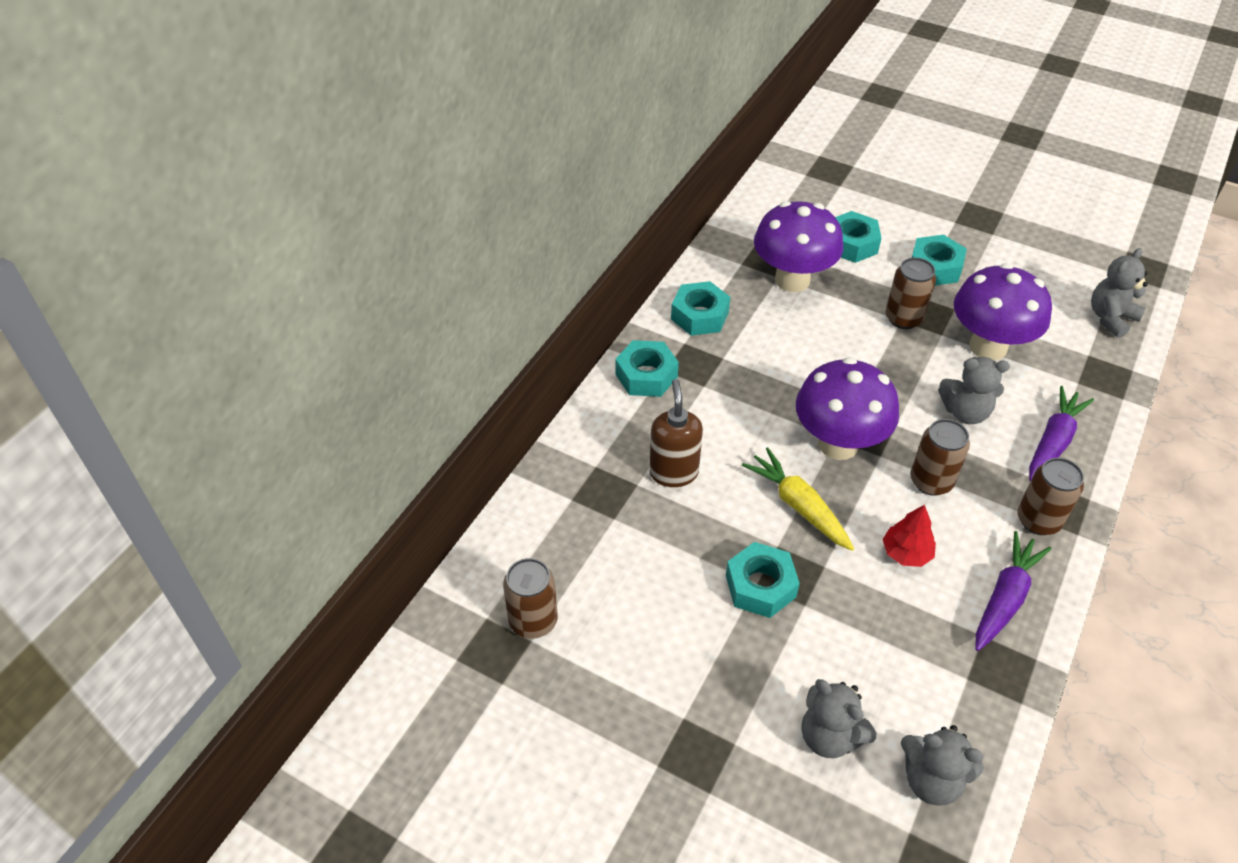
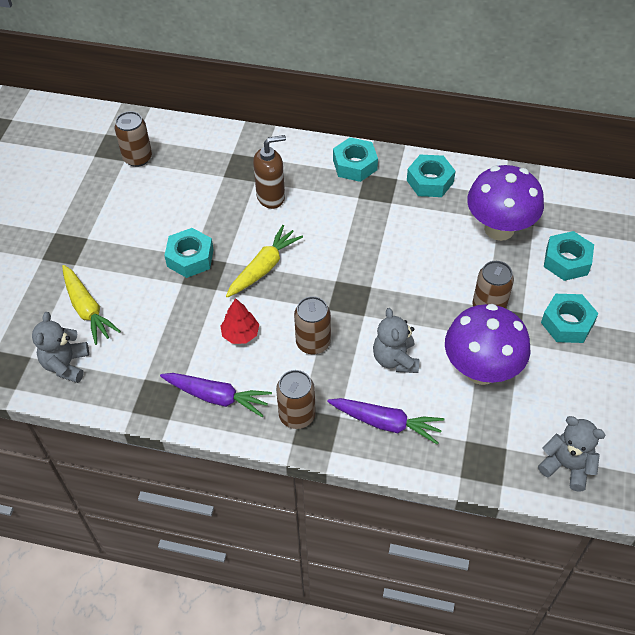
camera: 75 degrees right, 5 degrees up
(829, 736) = (87, 309): grey teddy bear -> yellow carrot
(838, 444) = (330, 282): purple mushroom -> none

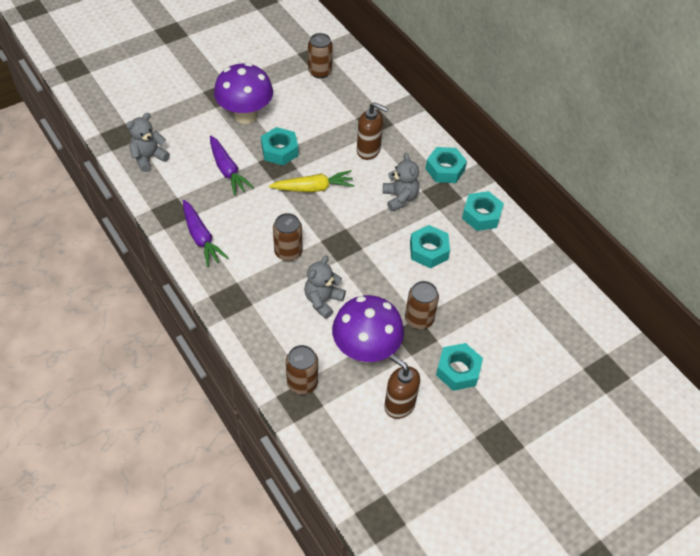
camera: 40 degrees right, 0 degrees up
(87, 309) = (193, 137): yellow carrot -> none
(240, 334) = (255, 214): red tree -> none
(297, 415) = (230, 283): brown can -> brown can (302, 383)
(386, 423) = (272, 330): purple carrot -> purple carrot (227, 170)
(499, 229) = (489, 279): purple mushroom -> purple mushroom (245, 115)
(560, 391) = (399, 405): none -> brown soap dispenser
(566, 261) = (509, 334): turquoise nut -> turquoise nut (428, 251)
(567, 466) = (345, 448): grey teddy bear -> grey teddy bear (400, 198)

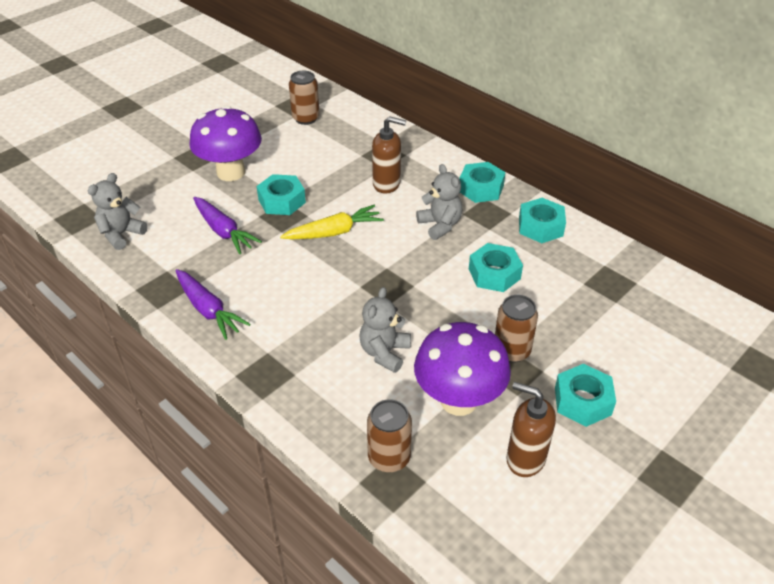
camera: 10 degrees left, 10 degrees down
(288, 252) = (324, 306): brown can -> none

